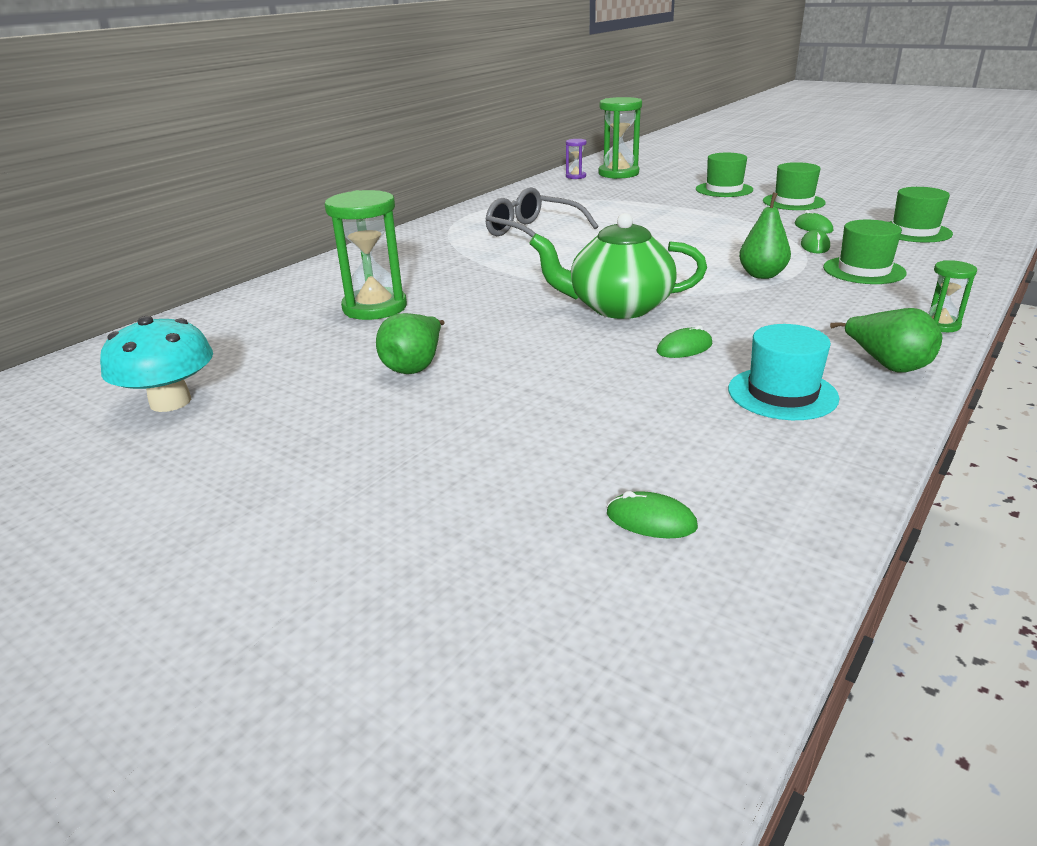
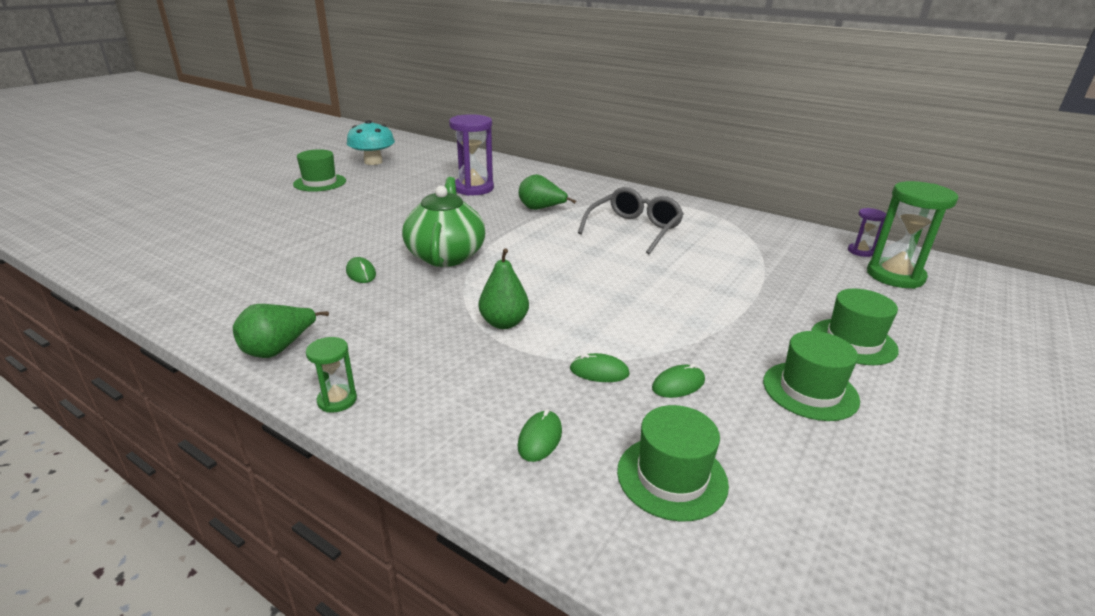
camera: 85 degrees right, 0 degrees up
(375, 307) = (473, 188): green hourglass -> purple hourglass
(415, 366) = (381, 201): green pear -> green pear (541, 209)
(651, 520) = (180, 250): green mouse -> green mouse (540, 438)
(782, 393) = (269, 298): turquoise hat -> none
(864, 270) = (506, 388): green hat -> green hat (320, 182)

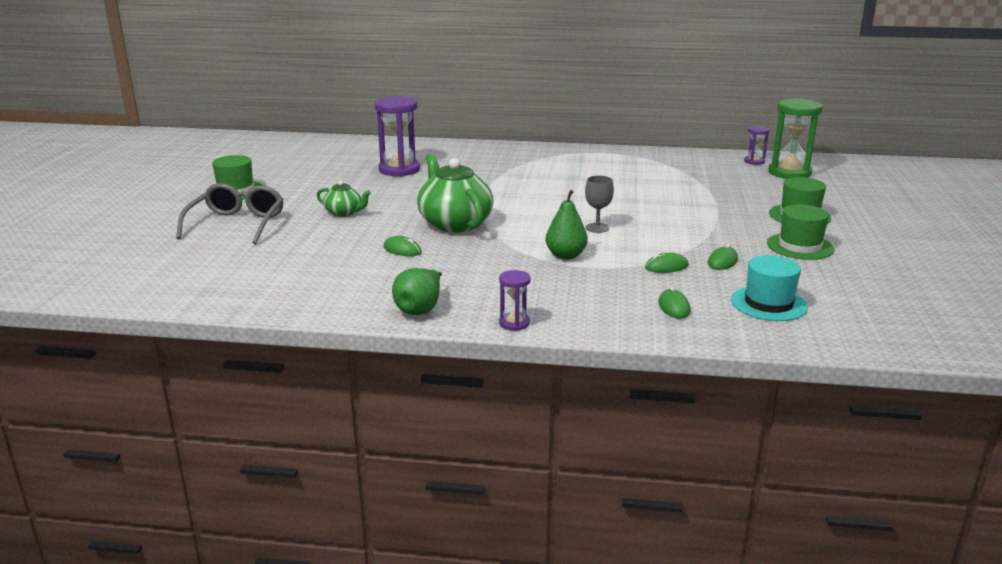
camera: 25 degrees left, 5 degrees down
(337, 400) = (514, 323): green hourglass -> purple hourglass
(369, 221) = (344, 213): none -> green teapot
(373, 162) = (260, 164): turquoise mushroom -> none
(541, 209) = (484, 175): green pear -> none
(580, 296) = (597, 228): none -> grey goblet
(634, 229) = (580, 176): grey glasses -> grey glasses (237, 224)
(672, 477) = (768, 303): green hat -> turquoise hat

